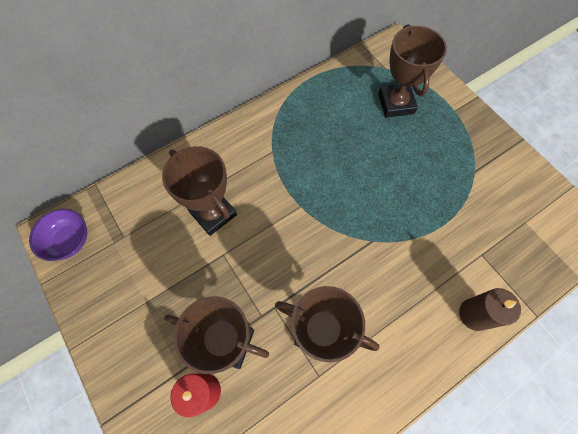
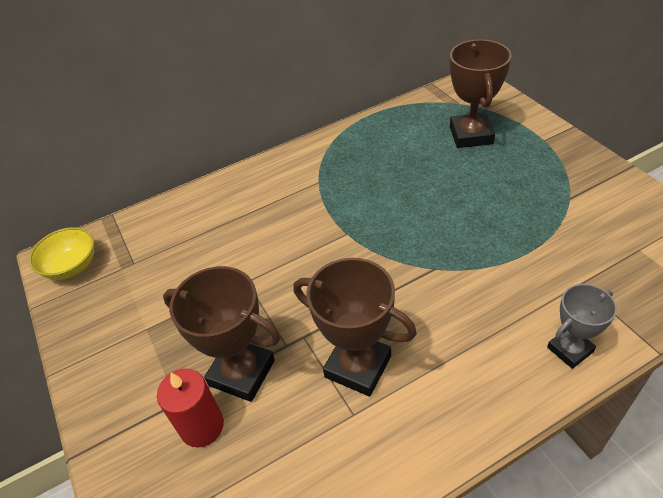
camera: 10 degrees right, 20 degrees down
(69, 241) = (72, 266): purple bowl -> yellow bowl
(213, 213) = (241, 241): brown trophy -> none
(474, 314) = (570, 349): brown candle -> grey trophy

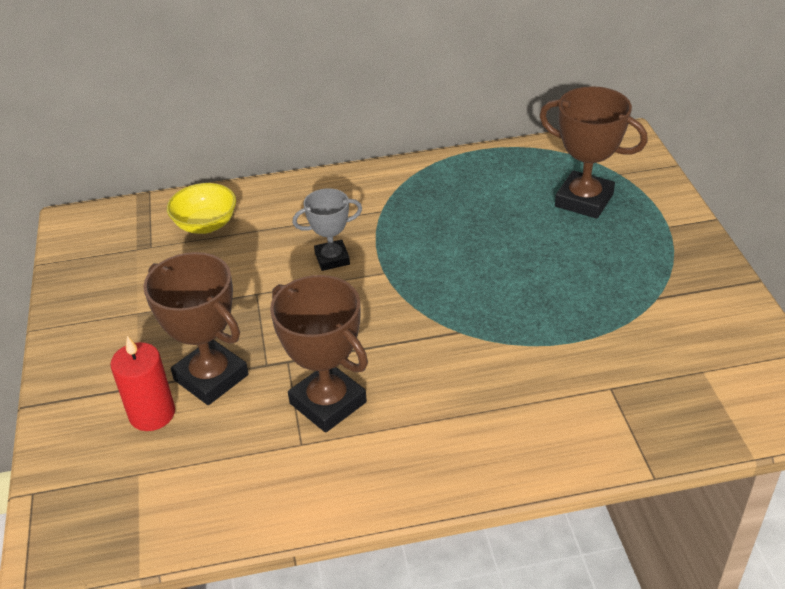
camera: 15 degrees right, 5 degrees down
(72, 266) = (89, 234): yellow bowl -> yellow bowl (206, 225)
(471, 135) = (584, 200): brown trophy -> brown trophy turned 75 degrees counterclockwise
(570, 349) = (557, 447): grey trophy -> grey trophy (332, 259)

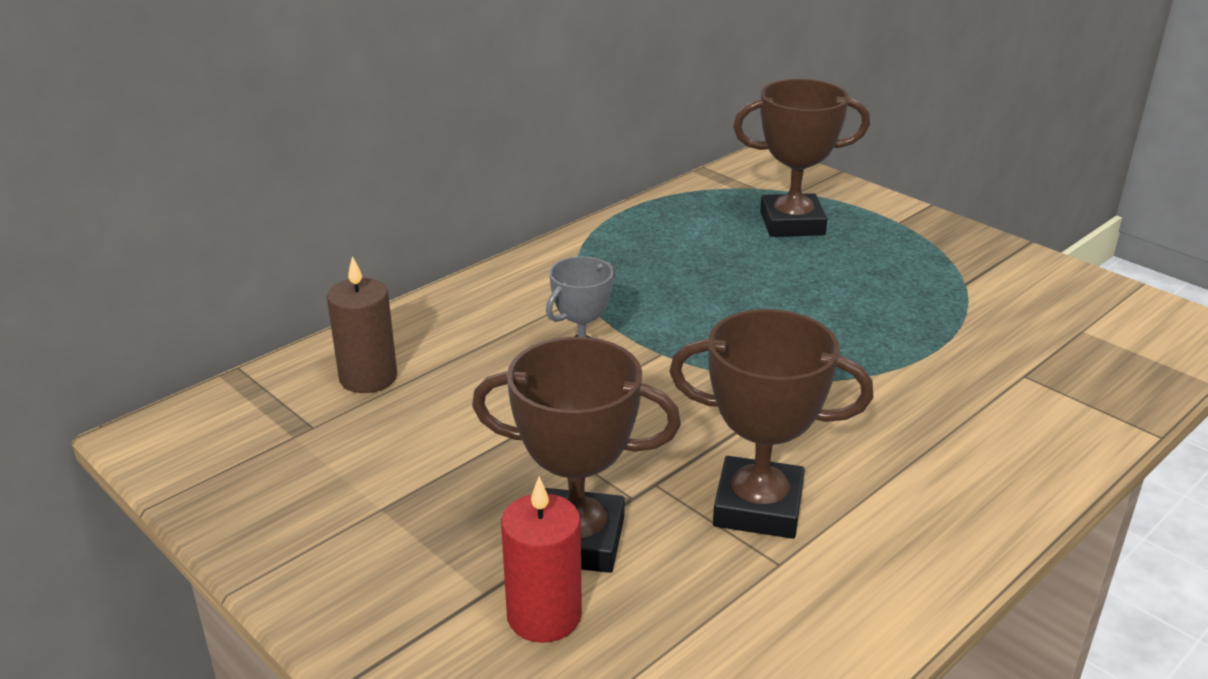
camera: 35 degrees left, 10 degrees down
(206, 225) = (368, 377): yellow bowl -> brown candle

